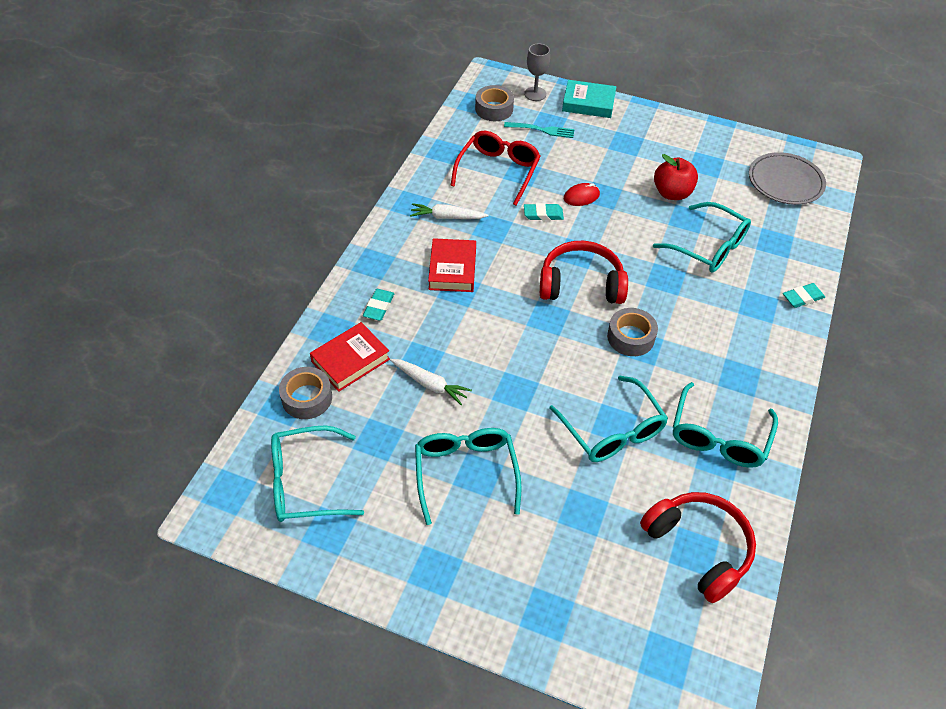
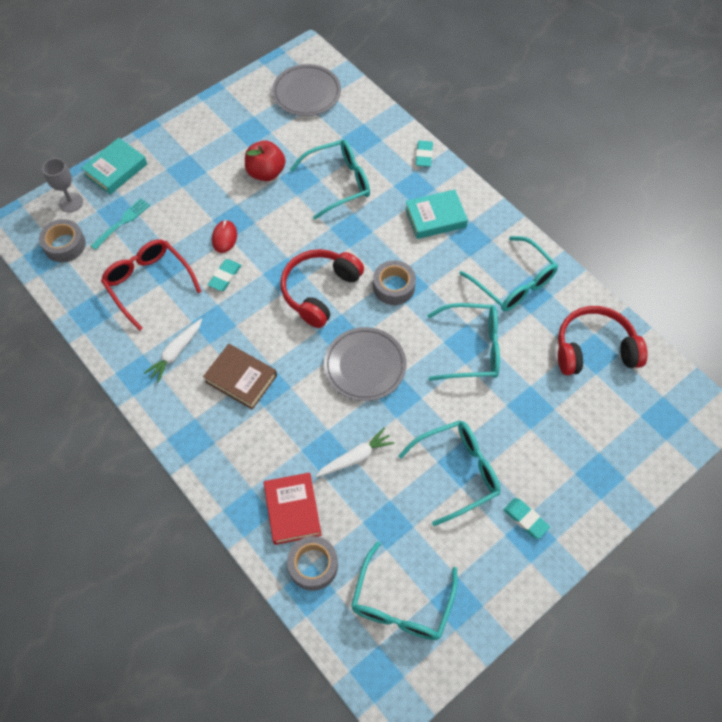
camera: 60 degrees left, 10 degrees up
(379, 307) = (246, 459): turquoise eraser -> turquoise eraser (525, 519)
(452, 269) = (241, 379): red book -> brown book
(466, 474) = (457, 472): turquoise glasses -> turquoise glasses turned 135 degrees clockwise
(528, 351) = (365, 366): none -> grey plate
(738, 337) = (435, 217): none -> turquoise book

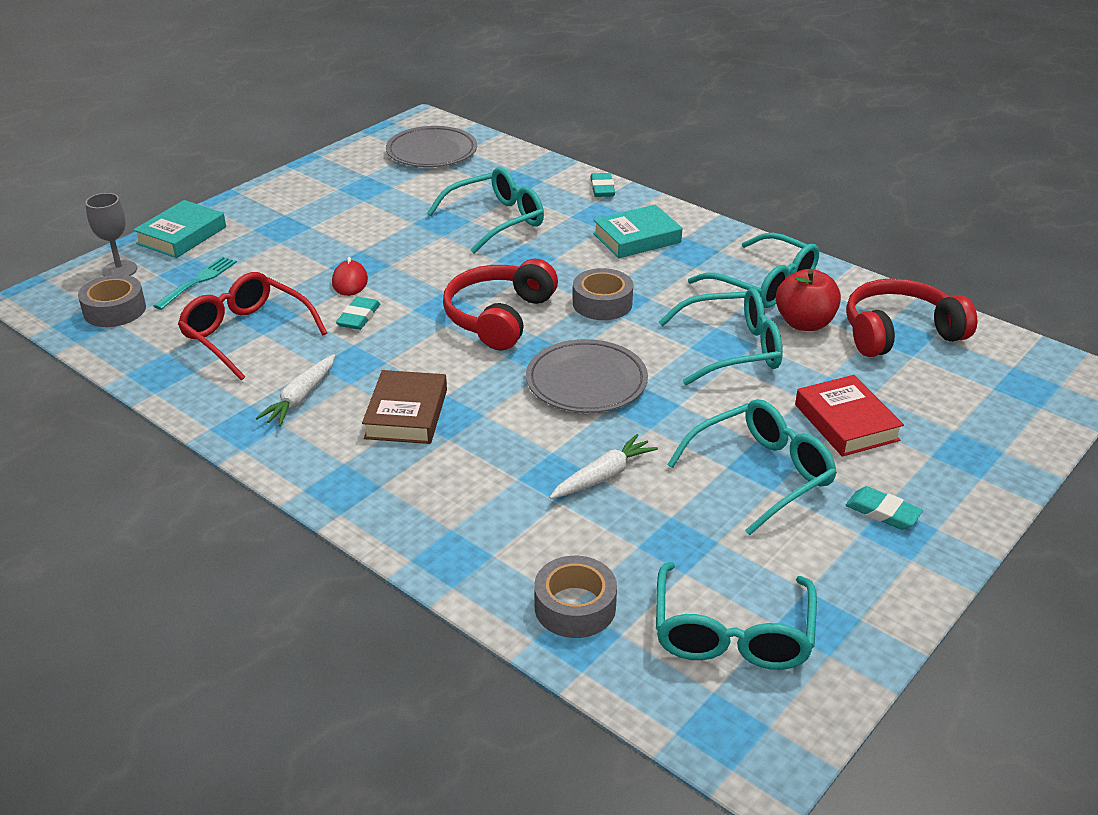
camera: 10 degrees left, 25 degrees down
(241, 379) = (406, 414): brown book -> brown book turned 75 degrees clockwise
(266, 172) = (394, 220): red apple -> red apple (804, 323)
(293, 510) = (523, 546): red book -> red book (846, 422)

